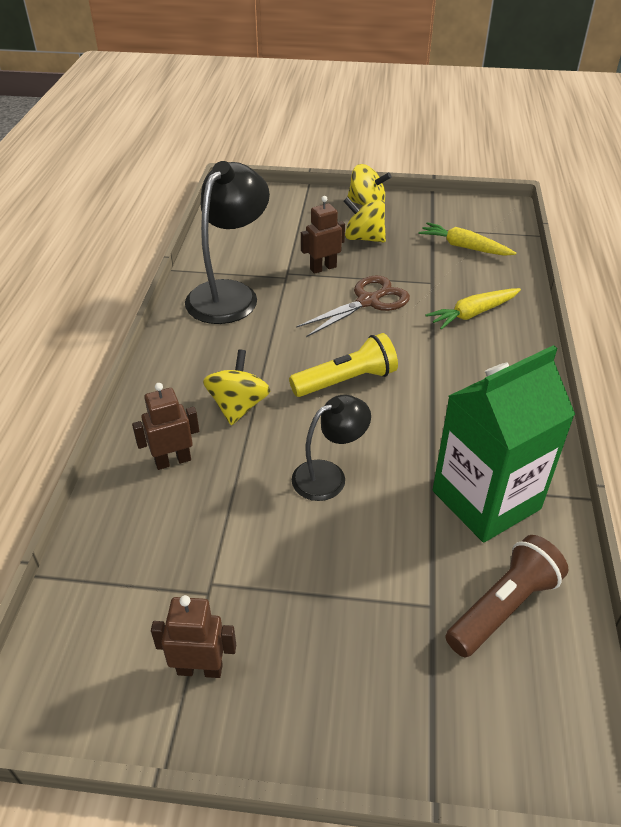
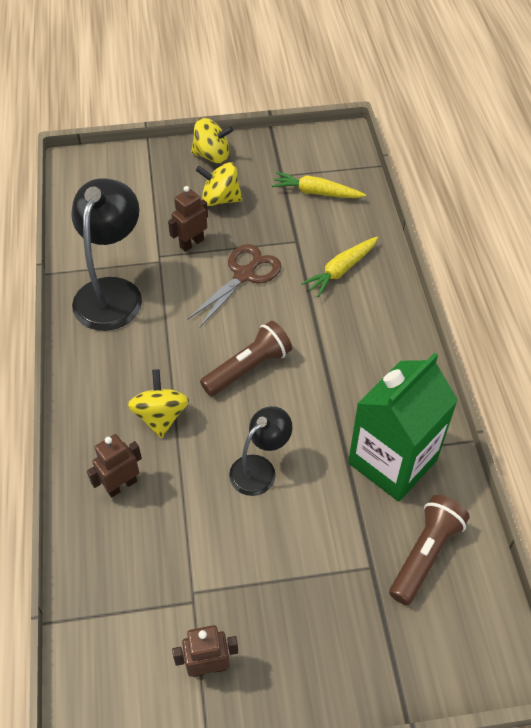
camera: 15 degrees left, 10 degrees up
(346, 381) = (248, 368): yellow flashlight -> brown flashlight

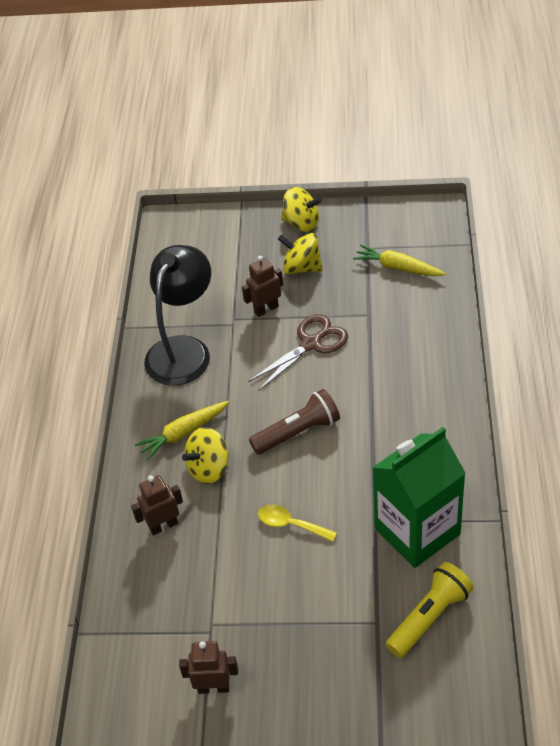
camera: 15 degrees right, 5 degrees down
(161, 416) = (209, 468): yellow spinning top -> yellow spinning top turned 135 degrees counterclockwise
(260, 468) = (291, 524): black lamp -> yellow spoon
(341, 270) = (406, 347): yellow carrot -> yellow carrot (183, 433)
(425, 554) = (429, 617): brown flashlight -> yellow flashlight

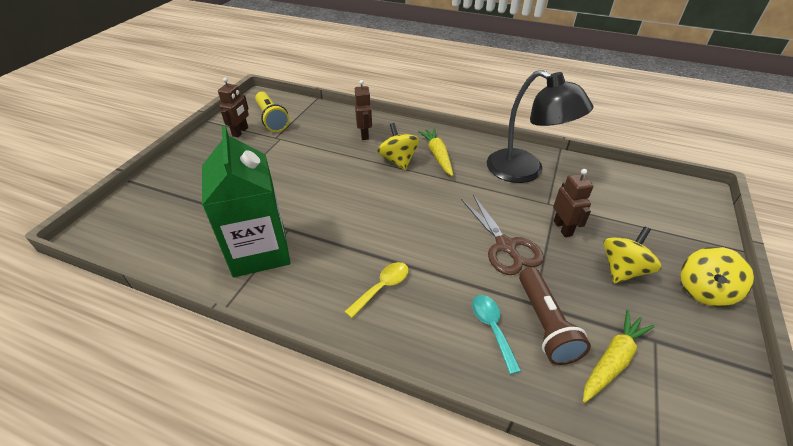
camera: 105 degrees right, 5 degrees down
(291, 524) = (322, 186): yellow spoon -> yellow spoon (382, 287)
(298, 432) = (405, 211): brown flashlight -> brown flashlight (545, 324)
(408, 334) = (492, 328): none -> turquoise spoon
(429, 617) = (186, 232): yellow flashlight -> yellow flashlight (271, 119)

